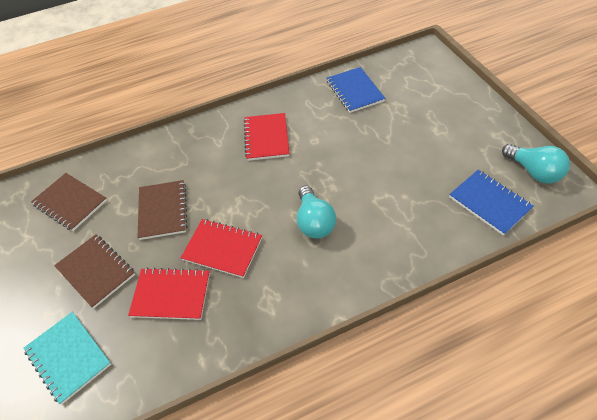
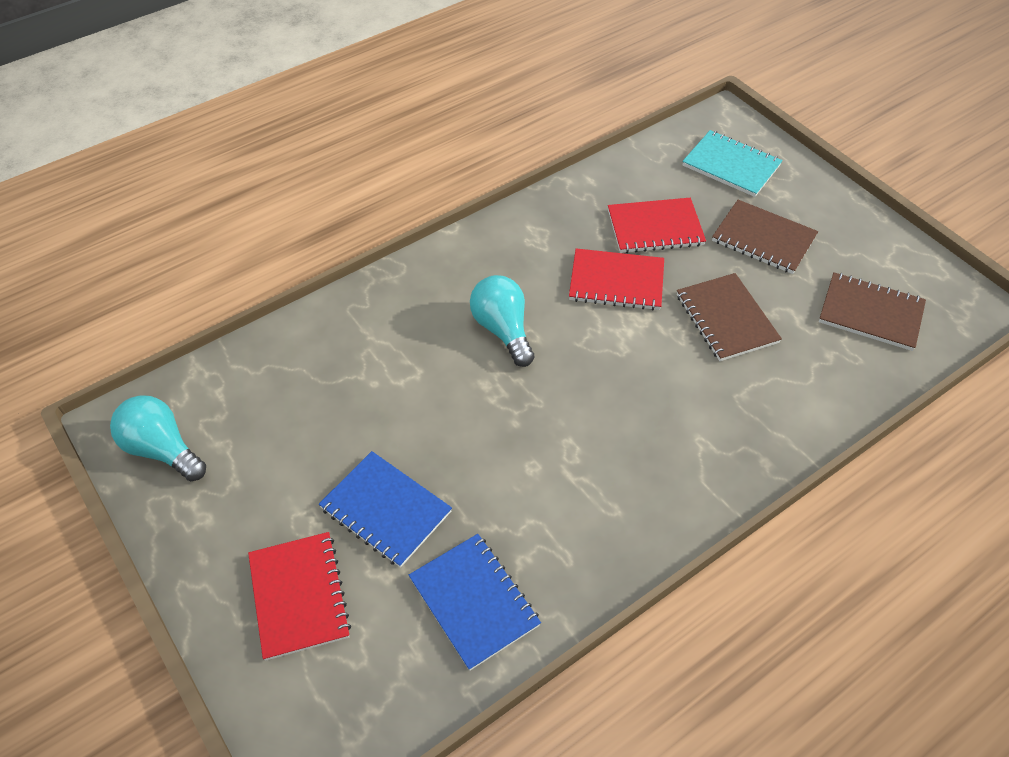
camera: 165 degrees right, 0 degrees up
(266, 138) = (619, 461): red notebook -> red notebook (299, 596)
(489, 203) = (247, 387): blue notebook -> blue notebook (386, 510)

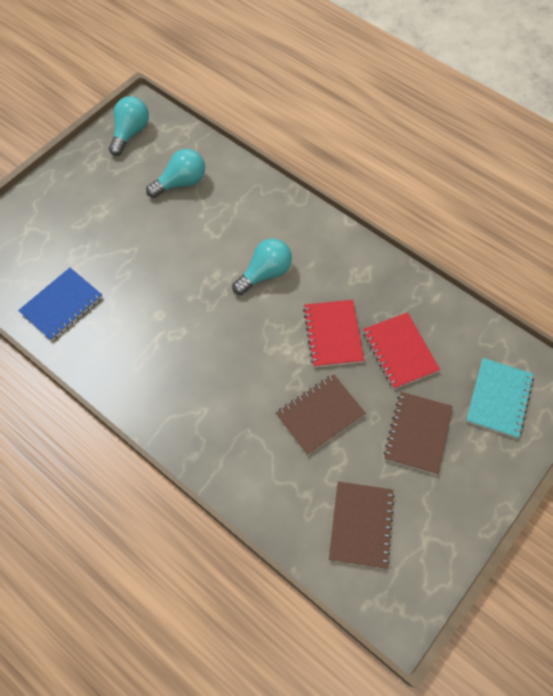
camera: 75 degrees right, 10 degrees up
(299, 596) = (52, 223): red notebook -> none
(301, 397) = (181, 183): none -> turquoise light bulb
(386, 510) = (113, 247): blue notebook -> none

